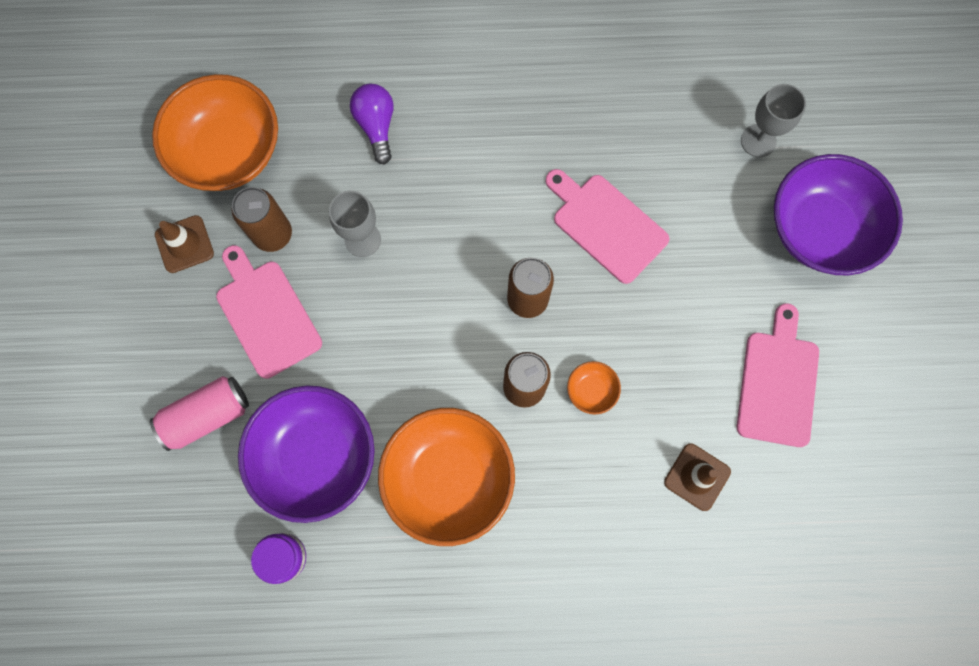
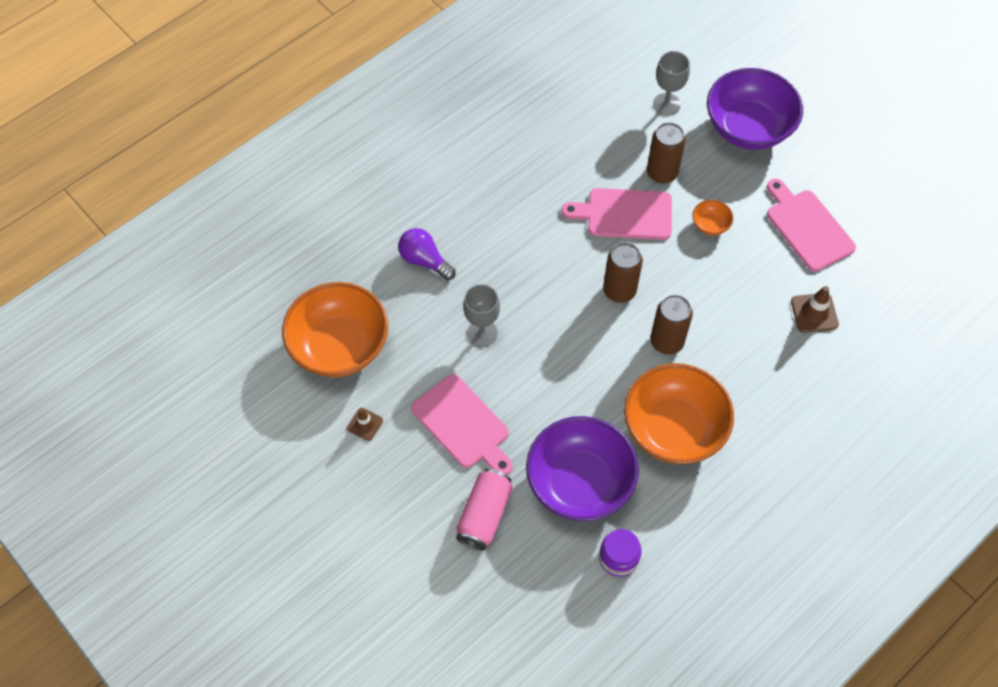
camera: 40 degrees left, 15 degrees down
(184, 244) = (365, 424): brown traffic cone -> brown traffic cone, size x0.66
(266, 314) = (463, 424): pink cutting board -> pink cutting board turned 150 degrees counterclockwise
(273, 234) = (419, 374): brown can -> brown can (662, 173)
(591, 390) = (708, 312): orange bowl -> orange bowl (710, 225)

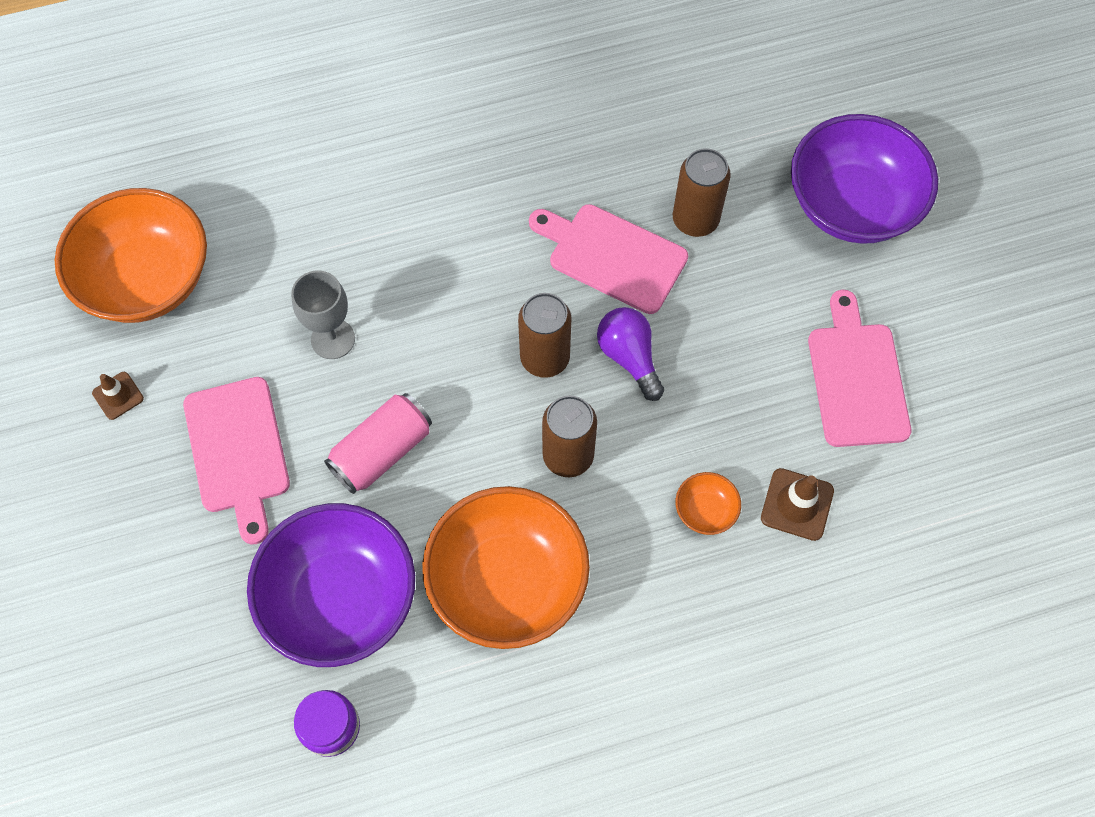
camera: 25 degrees right, 5 degrees up
(424, 260) = (316, 212): purple light bulb -> purple light bulb (629, 357)
(484, 515) = (194, 585): pink can -> pink can (382, 451)
(666, 104) = (756, 128): grey goblet -> none
(710, 225) = (721, 319): orange bowl -> orange bowl (705, 510)

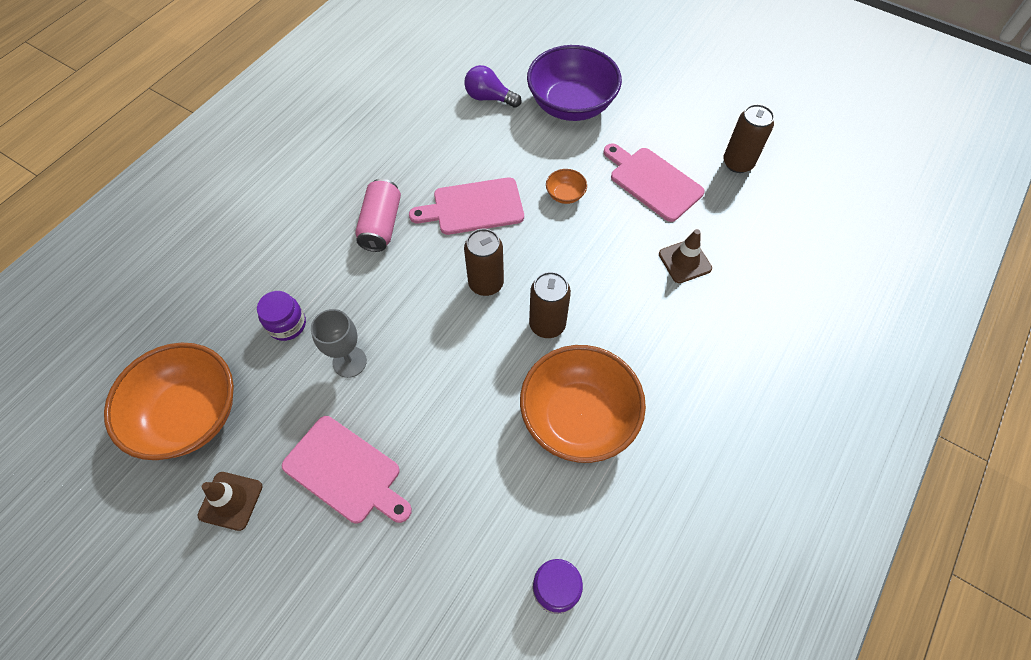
camera: 40 degrees left, 5 degrees down
(118, 396) = (230, 501): brown traffic cone -> brown traffic cone, size x1.52
(306, 251) = (287, 324): none -> purple jar
(340, 598) = (491, 506): purple bowl -> none
(382, 451) = (438, 402): pink can -> pink can (381, 225)
(629, 357) = (531, 251): purple light bulb -> purple light bulb (489, 98)
(695, 220) = (500, 161): brown can -> brown can (737, 163)
(705, 510) = (644, 298): orange bowl -> orange bowl (565, 194)

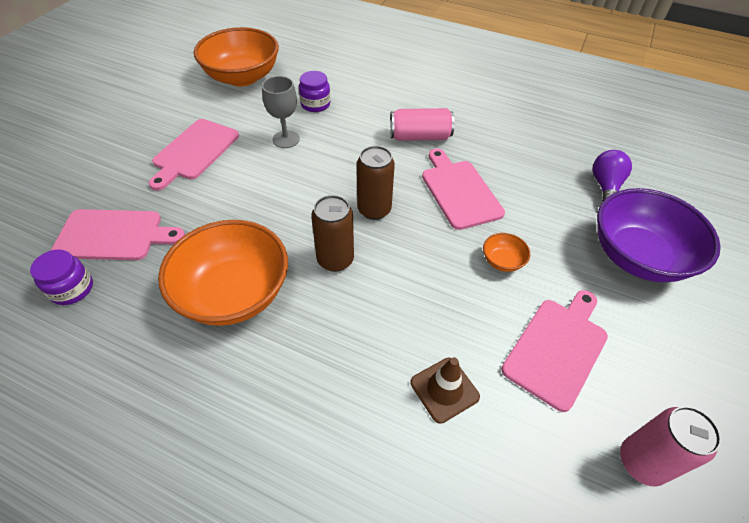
camera: 80 degrees right, 10 degrees down
(230, 501) = (179, 104): brown traffic cone -> none
(480, 554) = (114, 235): none -> pink cutting board
(737, 163) = (641, 462): brown can -> pink can

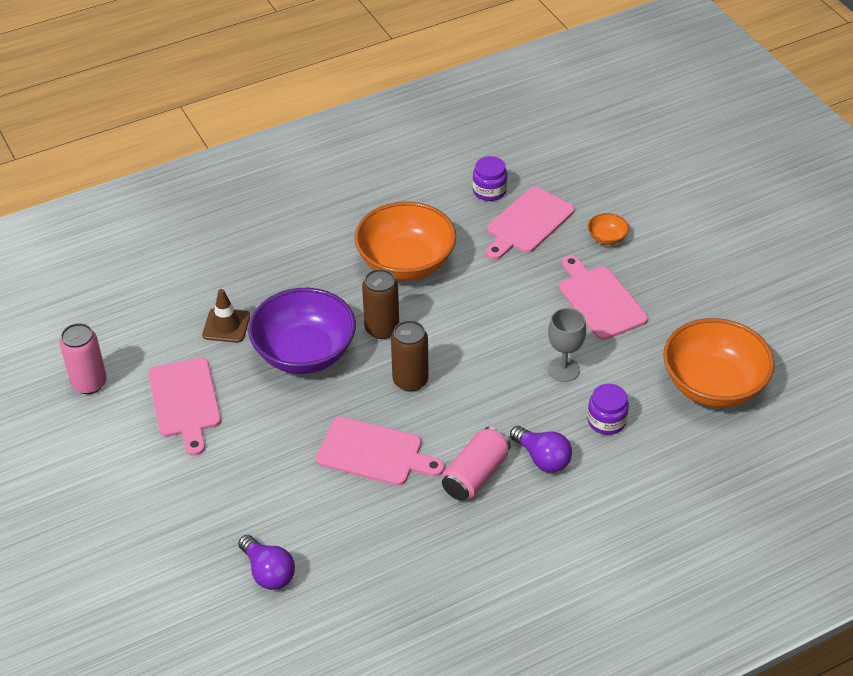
camera: 130 degrees right, 5 degrees down
(374, 116) = (542, 458): none -> purple light bulb
(502, 261) = (277, 426): orange bowl -> orange bowl (607, 238)
(637, 256) = (186, 520): purple bowl -> purple bowl (304, 353)

